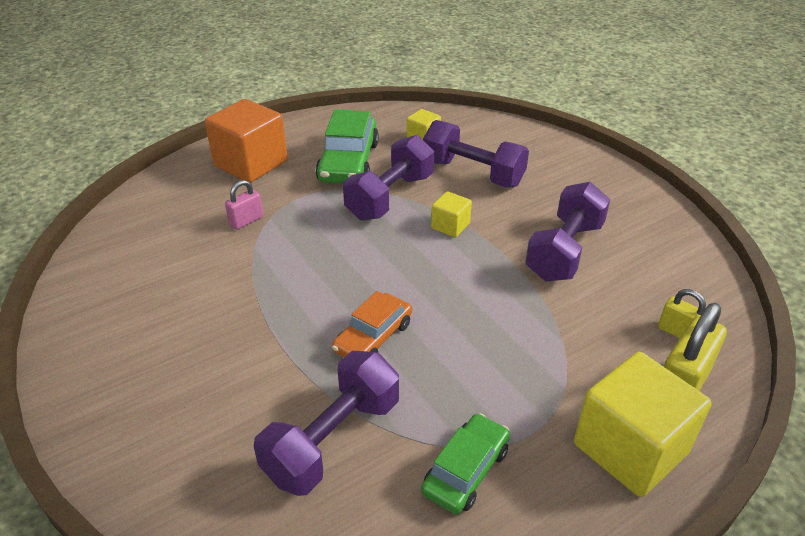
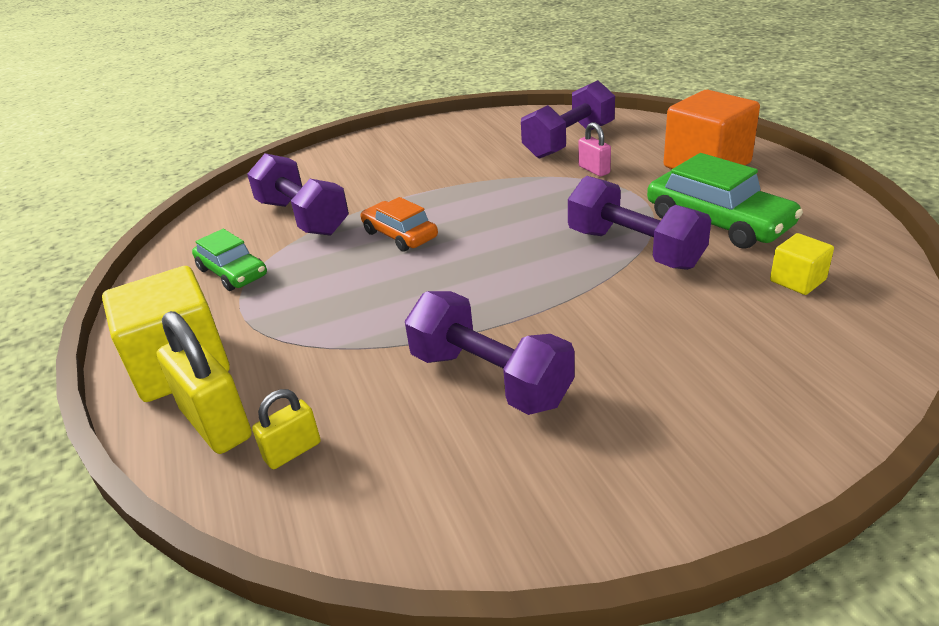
camera: 105 degrees right, 5 degrees down
(348, 162) = (718, 221): green car -> green car turned 150 degrees counterclockwise
(450, 226) = (565, 289): yellow cube -> none
(473, 173) = (697, 318): purple dumbbell -> purple dumbbell (569, 142)

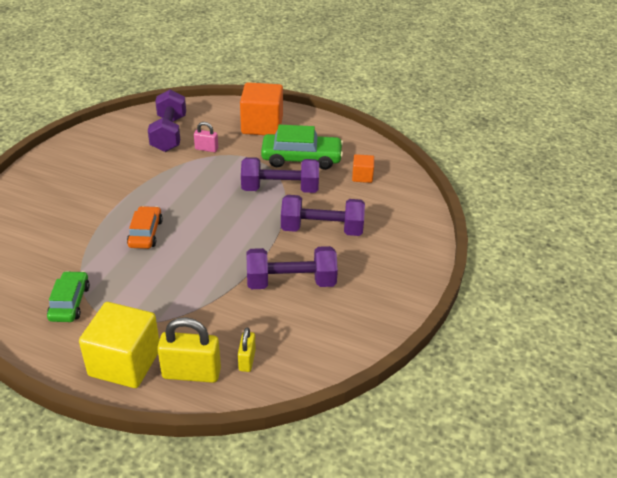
camera: 50 degrees left, 5 degrees up
(232, 272) = (70, 302): green car -> green car turned 90 degrees counterclockwise
(303, 217) = (63, 249): purple dumbbell -> purple dumbbell (322, 229)
(400, 235) = (145, 233): orange car -> orange car turned 90 degrees clockwise
(797, 280) = (362, 176): yellow cube -> orange cube

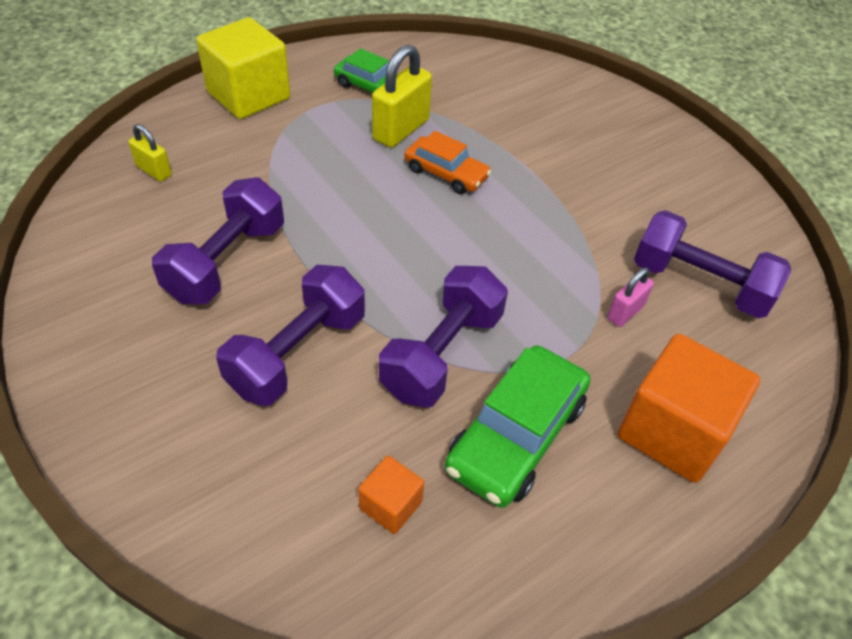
camera: 120 degrees right, 10 degrees up
(191, 373) = (185, 129): yellow padlock -> yellow padlock (401, 130)

